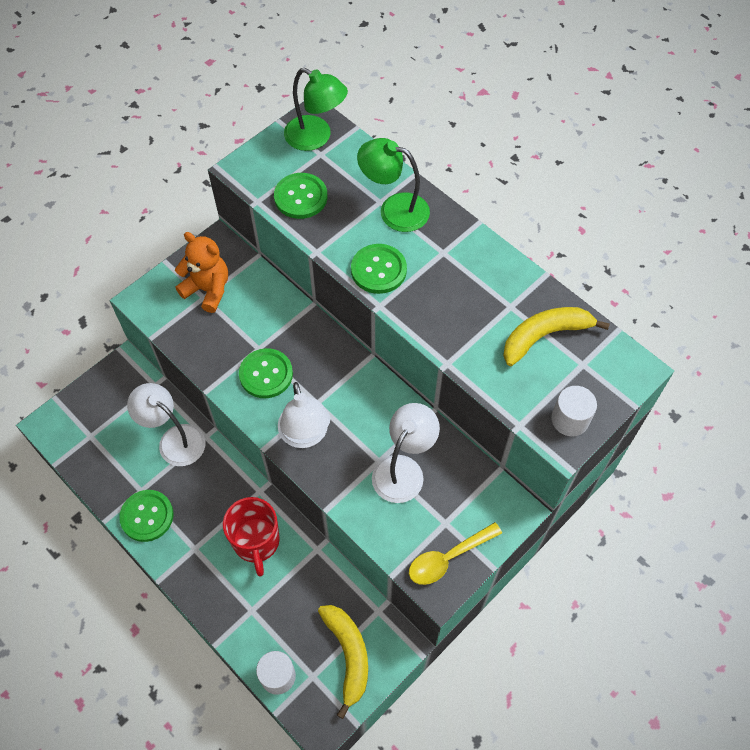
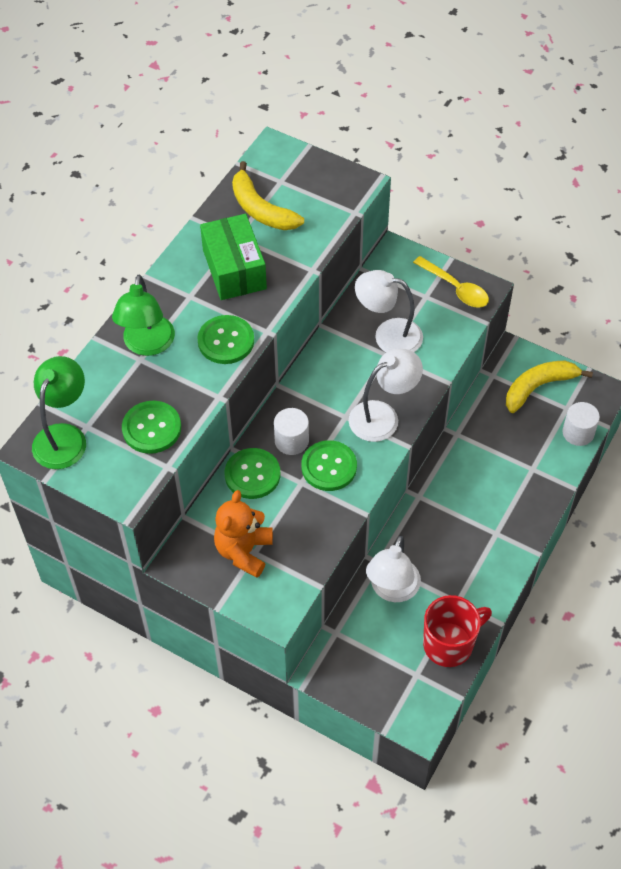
camera: 105 degrees left, 5 degrees down
(147, 516) = (481, 586): green button -> green button (252, 474)
(256, 542) = (469, 483): red mug -> red mug (449, 644)
(467, 295) = (234, 269): none -> green box
(570, 419) = (337, 182): white cylinder -> white cylinder (291, 441)

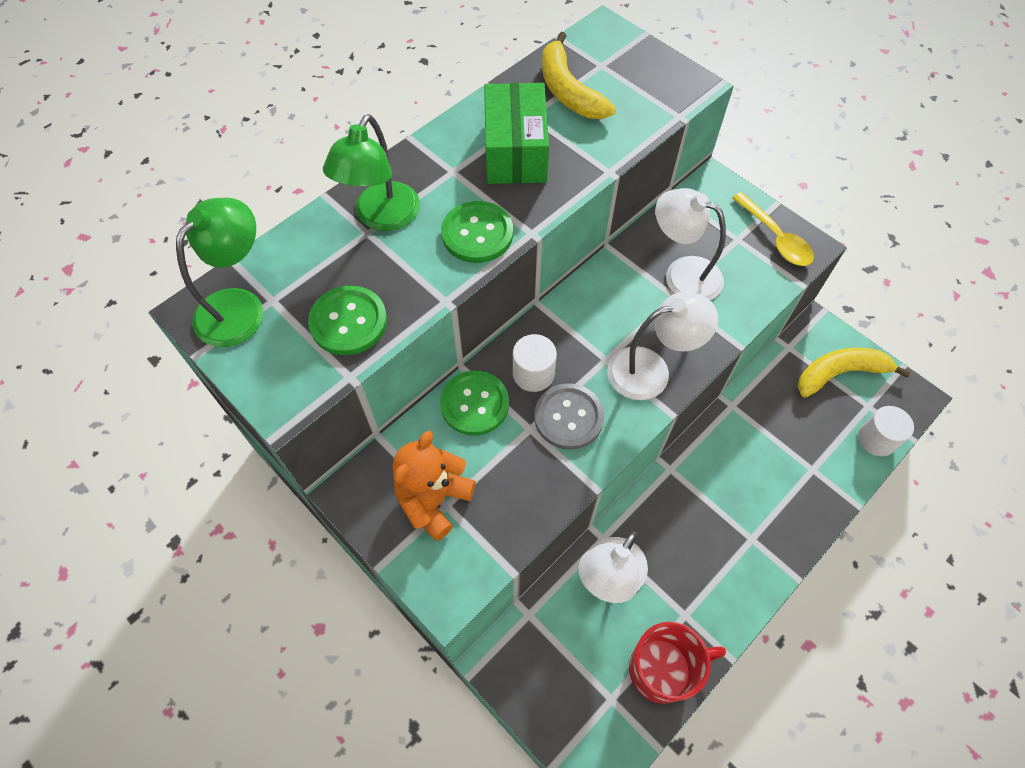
camera: 15 degrees right, 5 degrees up
(329, 467) = (568, 417): green button -> grey button

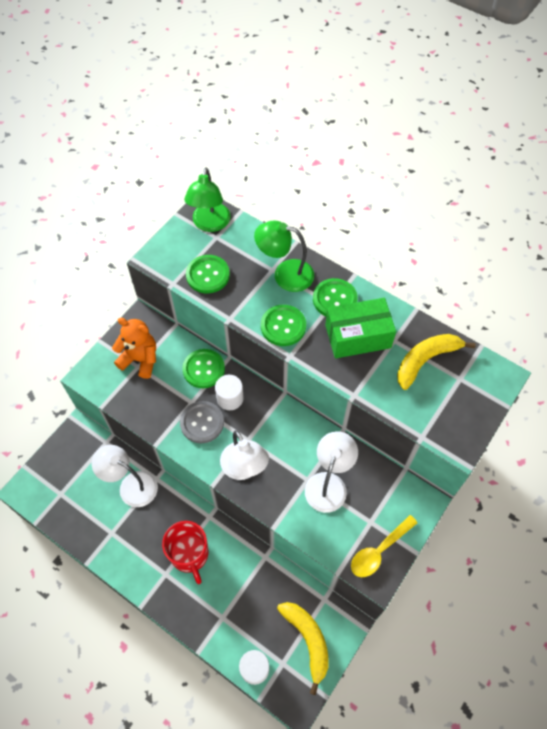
camera: 80 degrees right, 0 degrees up
(239, 306) = (210, 224): green lamp -> green lamp turned 75 degrees clockwise
(445, 166) = (334, 299): none -> green button
(662, 669) = (78, 521): red mug -> red mug (190, 555)

